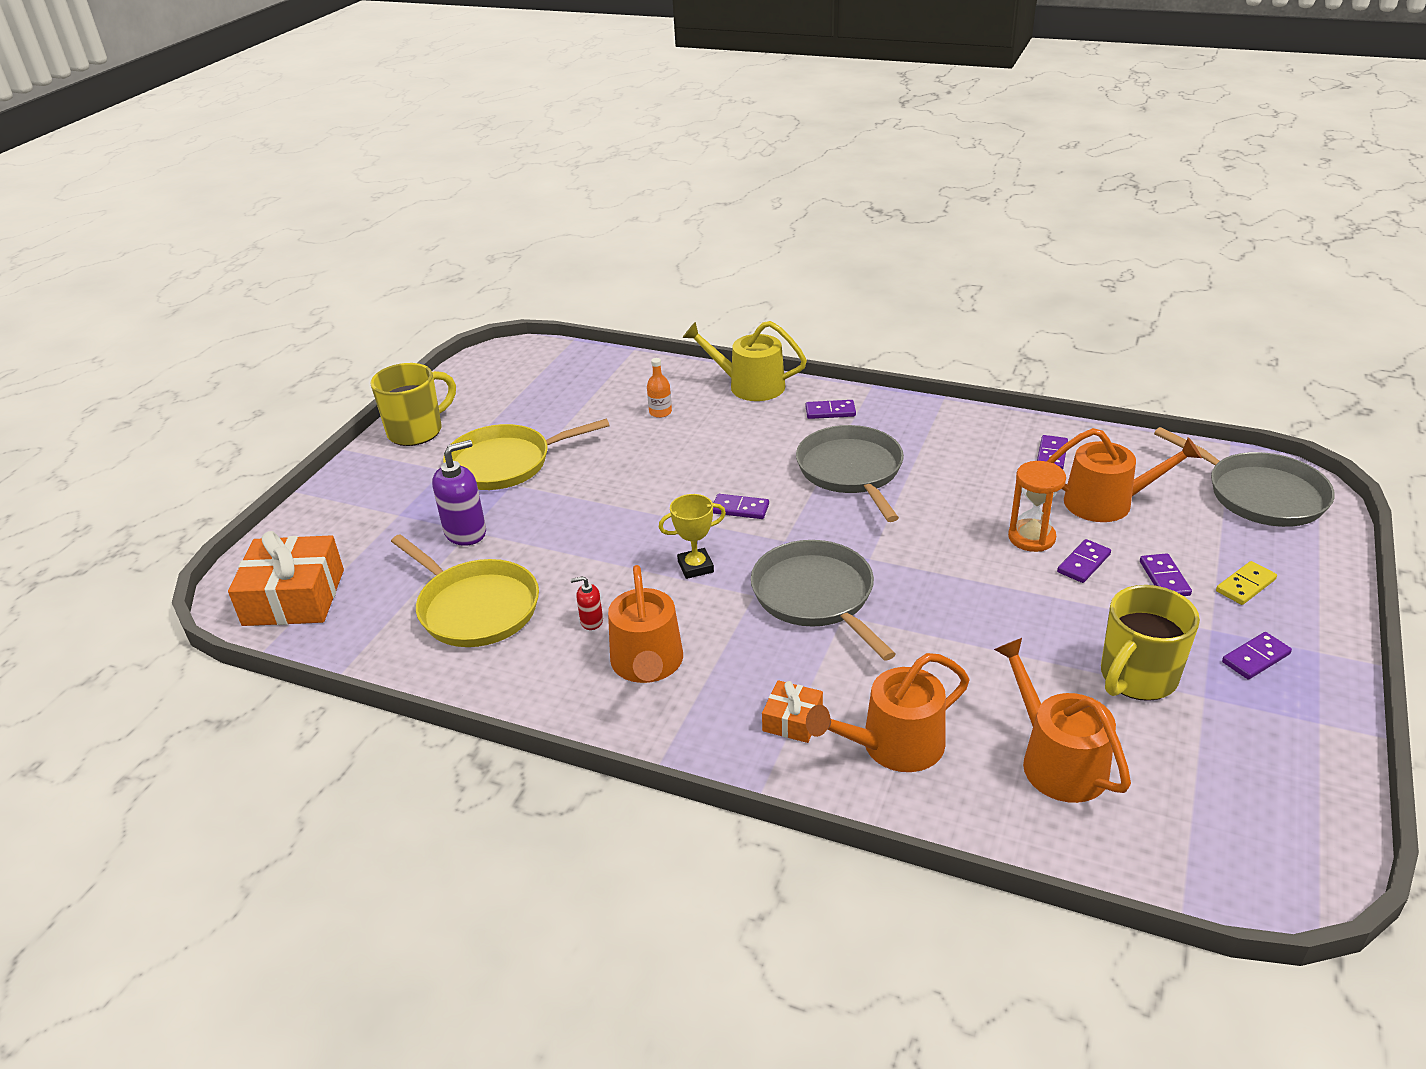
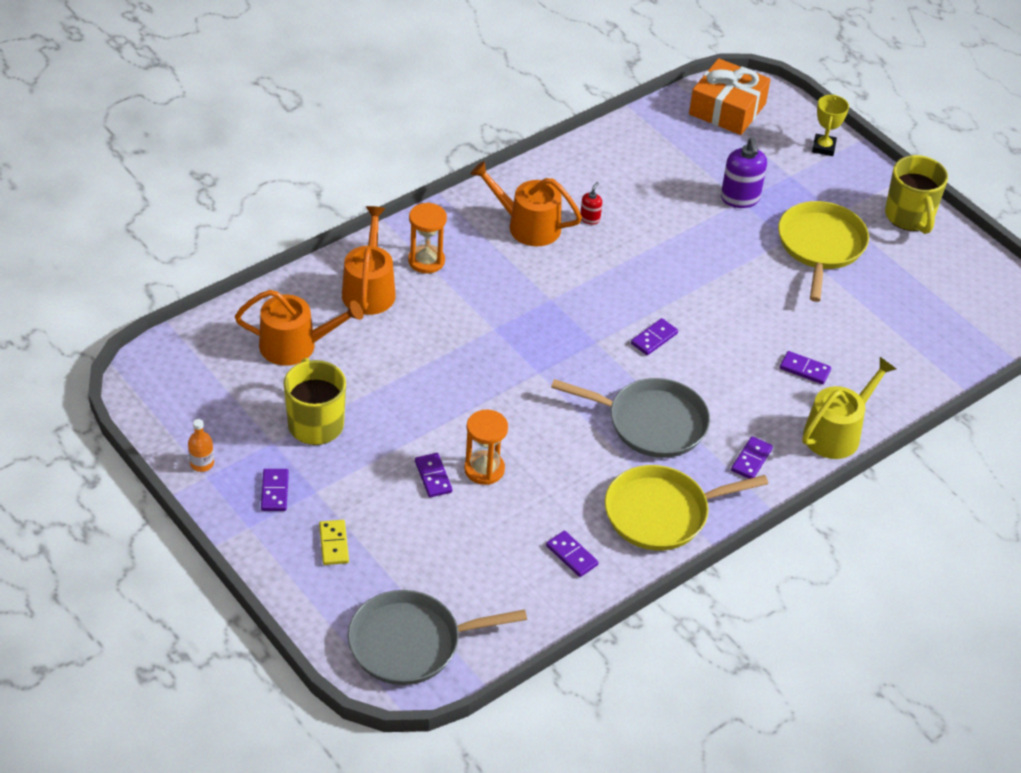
camera: 115 degrees right, 10 degrees up
(475, 608) = (648, 177): yellow pan -> yellow pan (661, 513)
(660, 412) = (833, 358): orange bottle -> orange bottle (202, 463)
(695, 567) = (604, 286): yellow trophy -> yellow trophy (823, 147)
(792, 720) = (426, 261): orange gift -> orange hourglass
(816, 596) = (523, 326): grey pan -> none
(1107, 503) = (484, 541): orange watering can -> none
(1164, 578) = (380, 507): purple domino -> purple domino (804, 369)

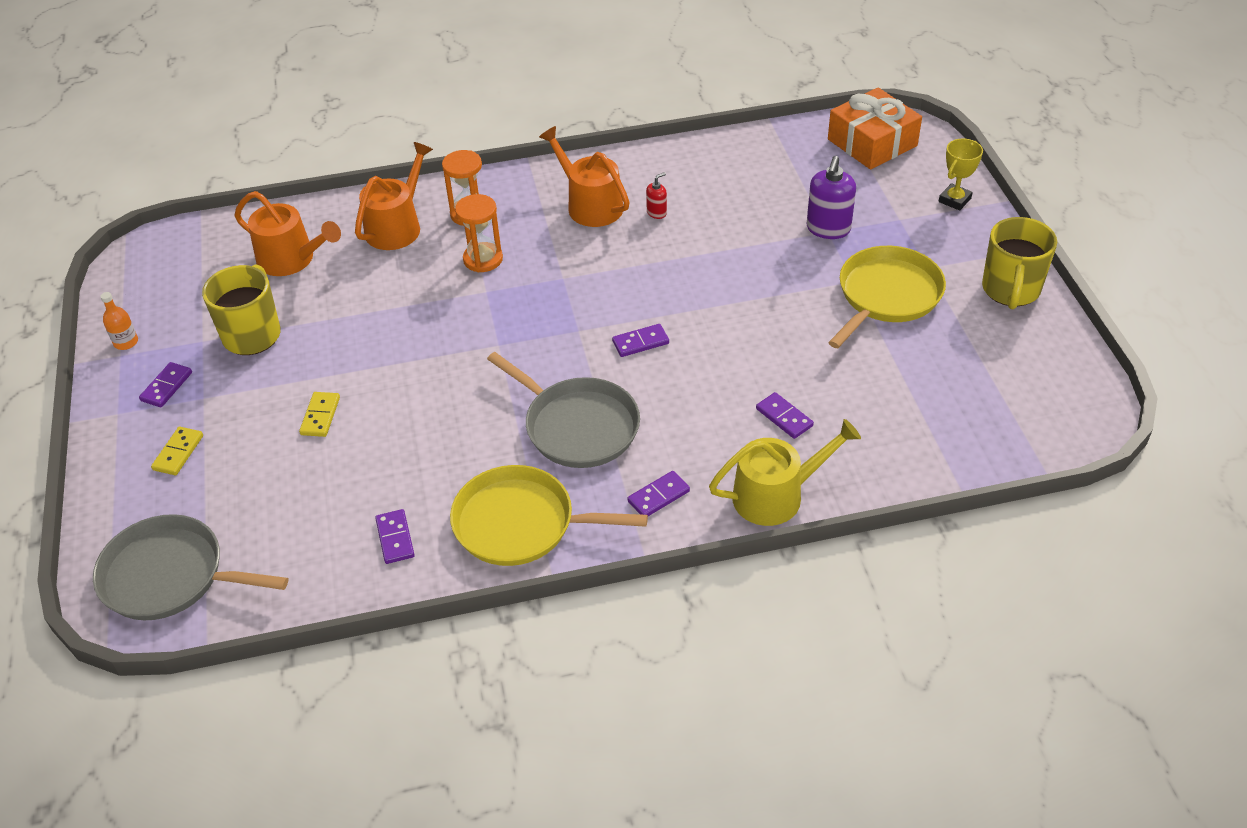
camera: 30 degrees right, 0 degrees up
(433, 477) = (320, 416): purple domino -> yellow domino
(484, 469) = (374, 423): orange hourglass -> orange hourglass (483, 259)

